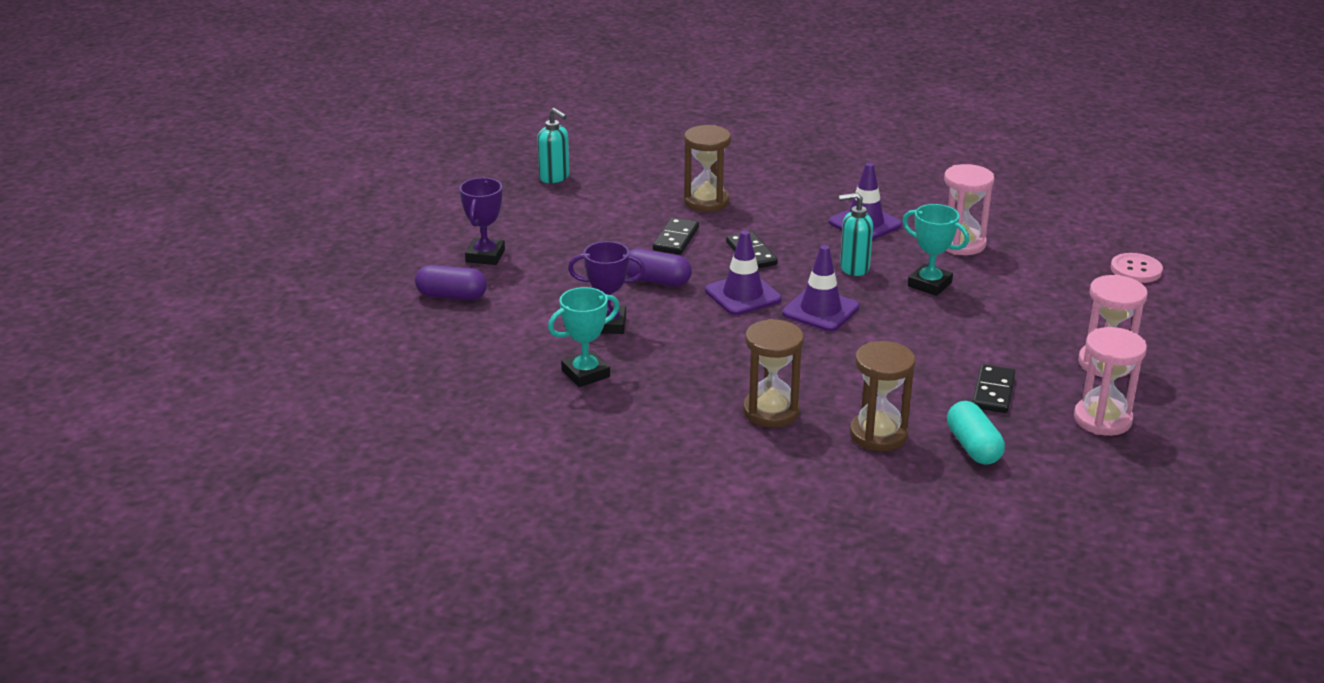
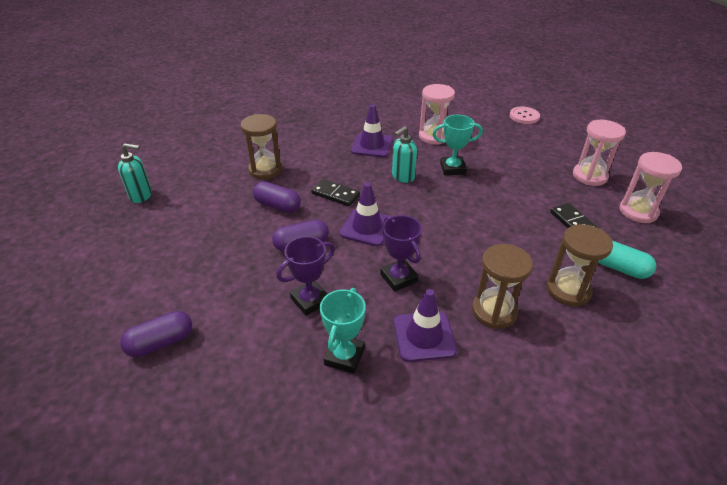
camera: 40 degrees left, 10 degrees up
(485, 256) = (152, 288): purple trophy -> purple trophy (398, 278)
(676, 239) = (277, 206): black domino -> purple capsule
(820, 310) = (422, 215): purple traffic cone -> purple traffic cone (424, 336)

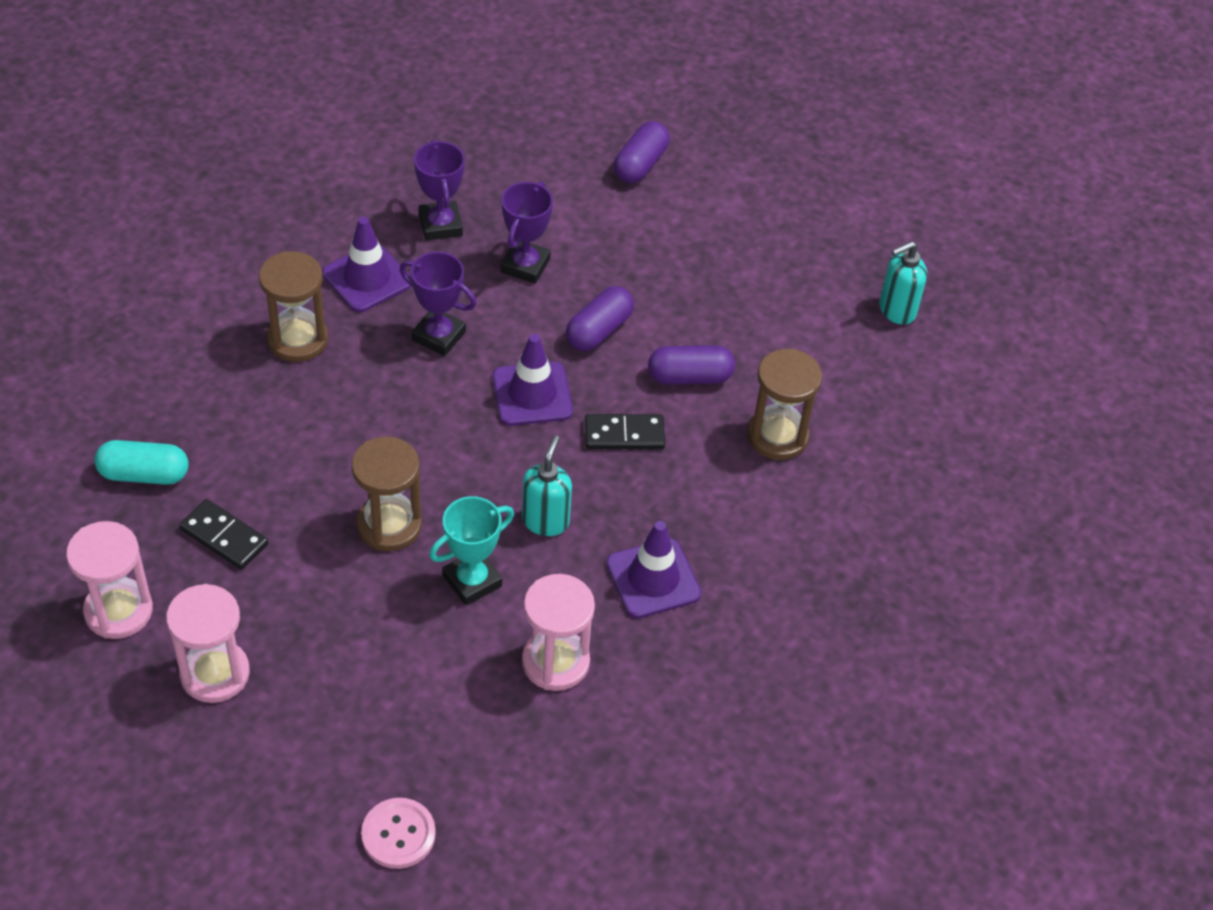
camera: 145 degrees right, 10 degrees up
(344, 356) = (440, 225): turquoise trophy -> purple trophy
(568, 290) = (210, 407): brown hourglass -> brown hourglass (389, 525)

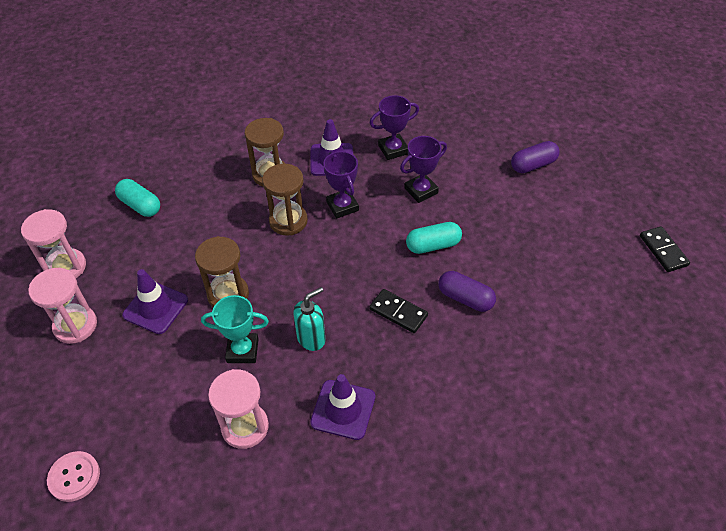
camera: 40 degrees right, 0 degrees up
(224, 537) = (145, 256): black domino -> black domino (663, 250)
(440, 225) = (393, 149): purple trophy -> purple trophy turned 45 degrees clockwise
(532, 394) = (365, 262): purple traffic cone -> purple traffic cone (155, 307)
(599, 330) = (433, 245): purple capsule -> turquoise capsule
(777, 436) = (492, 363): brown hourglass -> brown hourglass (288, 221)
(896, 310) = (635, 324): turquoise soap dispenser -> none

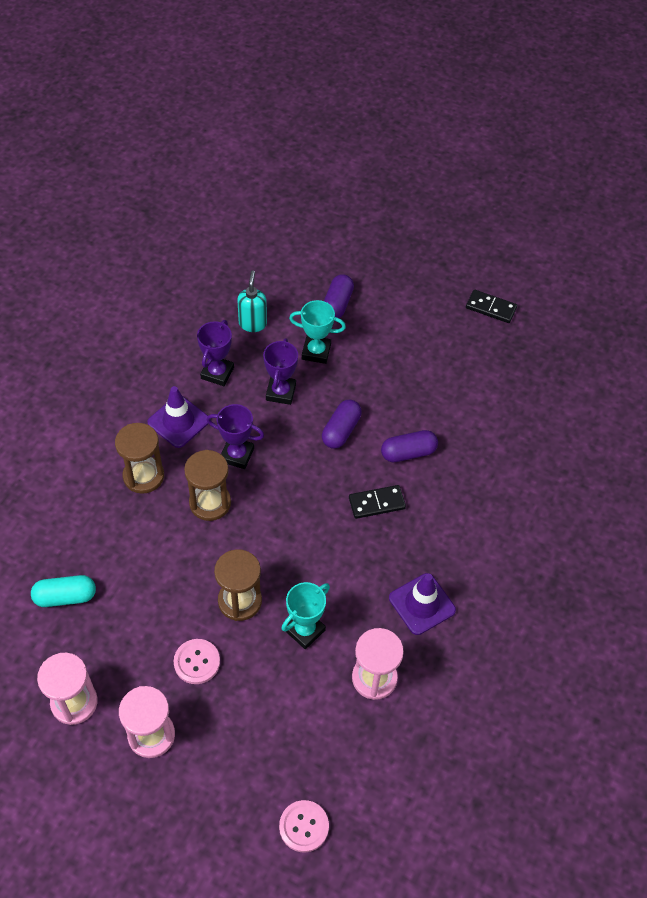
camera: 50 degrees left, 5 degrees up
(155, 307) = (197, 662): purple traffic cone -> pink button
(311, 338) = (341, 576): turquoise soap dispenser -> turquoise soap dispenser (252, 324)
(433, 245) = (341, 430): turquoise capsule -> purple capsule
(478, 184) = (316, 352): none -> turquoise trophy

